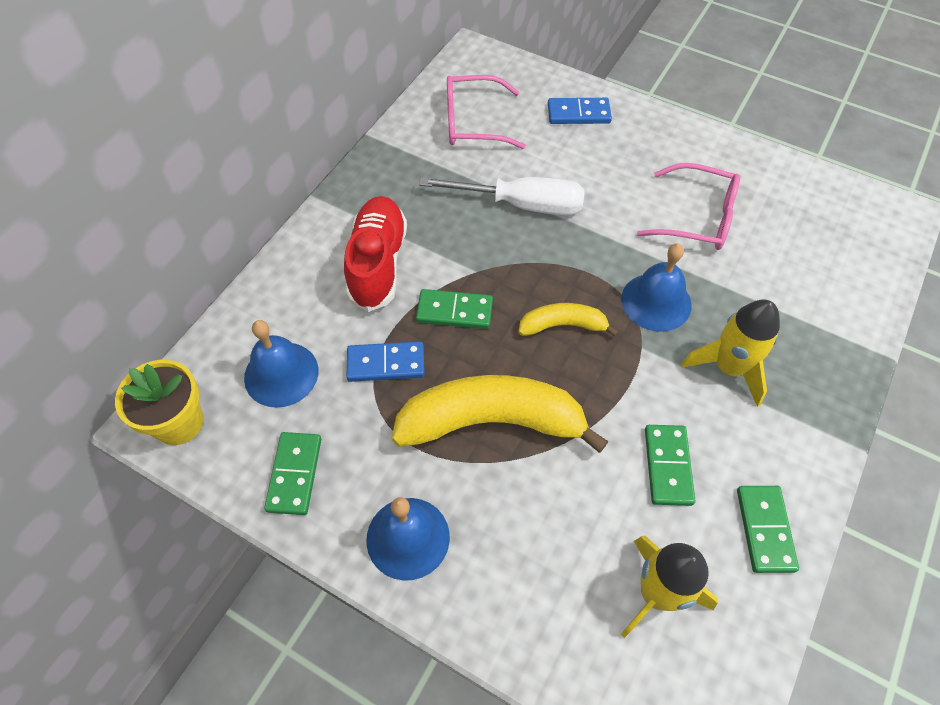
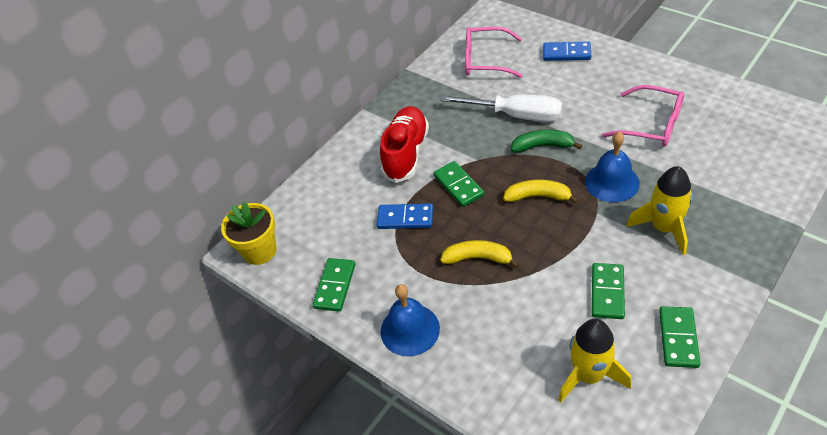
camera: 15 degrees right, 10 degrees down
(281, 374) = (331, 223): blue bell -> none
(454, 311) = (458, 185): green domino -> green domino turned 45 degrees clockwise
(491, 421) = (478, 258): yellow banana -> yellow banana, size x0.51
(561, 250) = (543, 146): none -> green banana

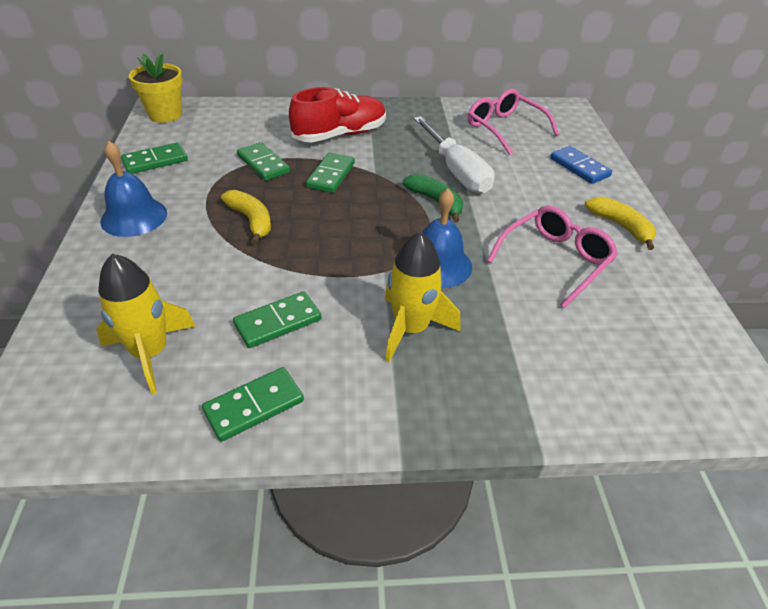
camera: 40 degrees right, 5 degrees down
(405, 218) = (263, 164): blue domino -> green domino
(538, 196) = (365, 225): yellow banana -> yellow banana (621, 226)
(652, 125) = (555, 260): pink glasses -> pink glasses turned 120 degrees counterclockwise

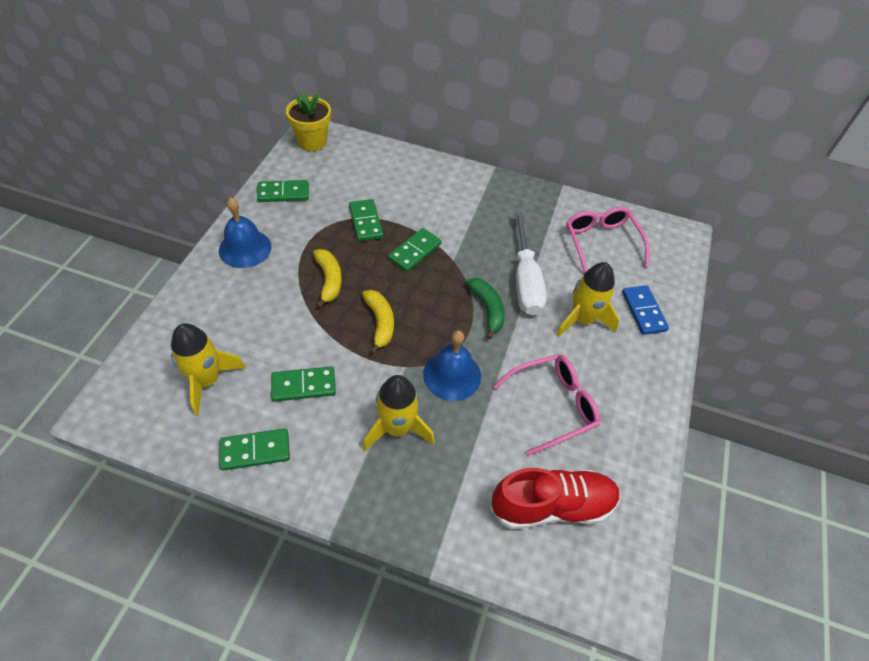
camera: 20 degrees right, 10 degrees up
(340, 135) = (446, 207): red shoe -> red shoe (552, 506)
(530, 187) = (582, 319): none -> yellow rocket
(621, 226) = (637, 390): yellow banana -> yellow banana (380, 323)

